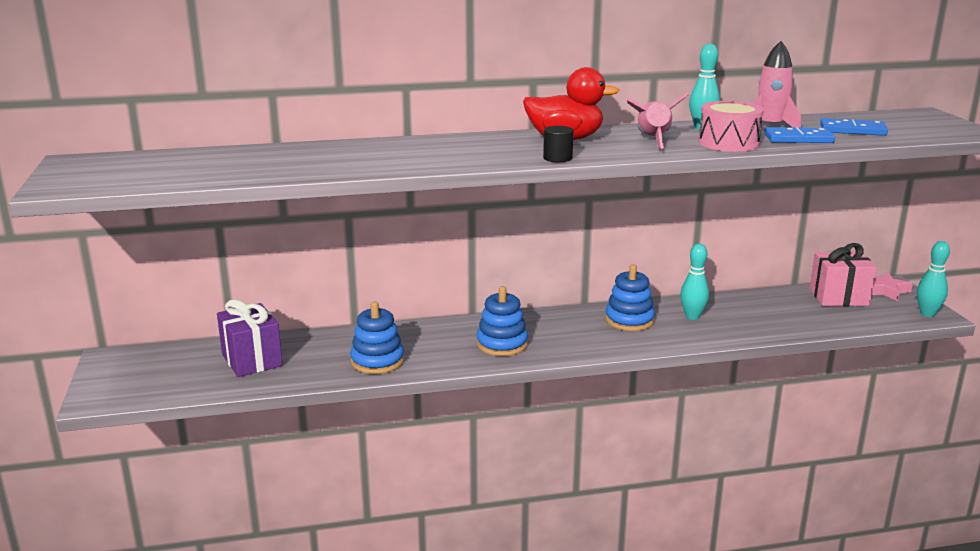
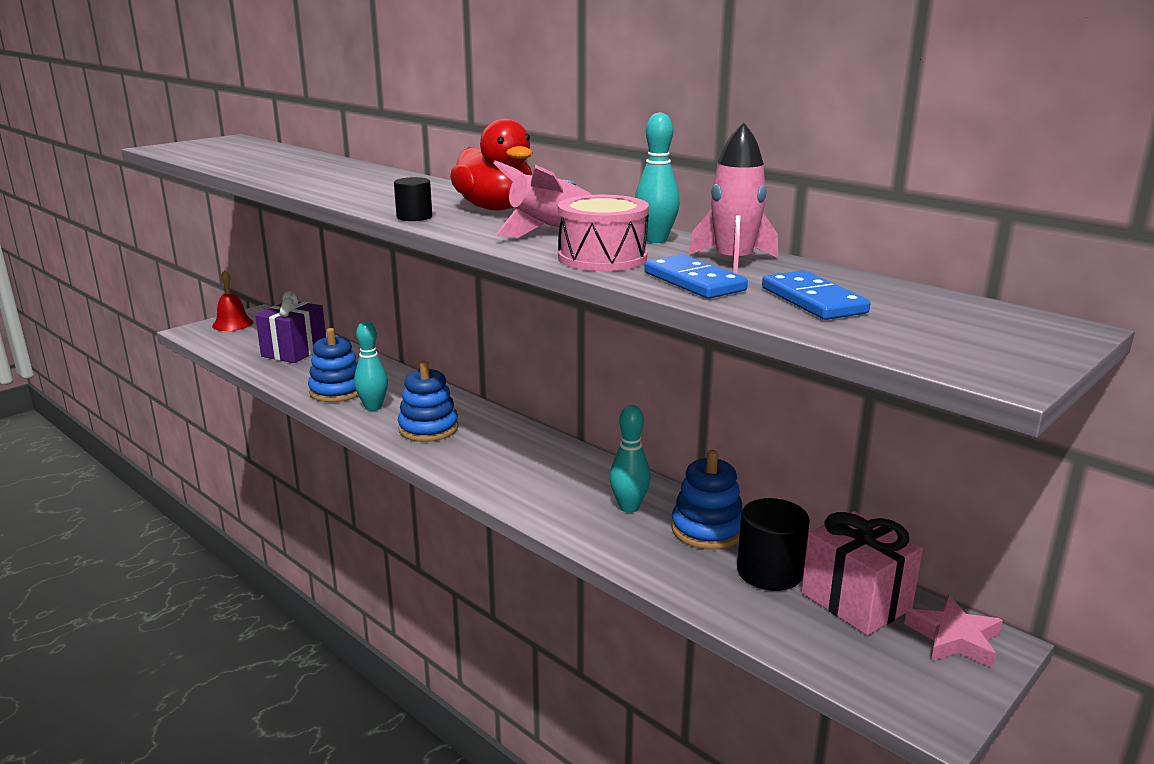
camera: 55 degrees right, 0 degrees up
(116, 375) = (232, 324): none -> red bell
(629, 320) = (567, 473): blue stacking toy -> blue stacking toy (707, 530)
(796, 306) = (769, 572): none -> black cylinder
(927, 313) = (924, 703): turquoise bowling pin -> turquoise bowling pin (373, 407)

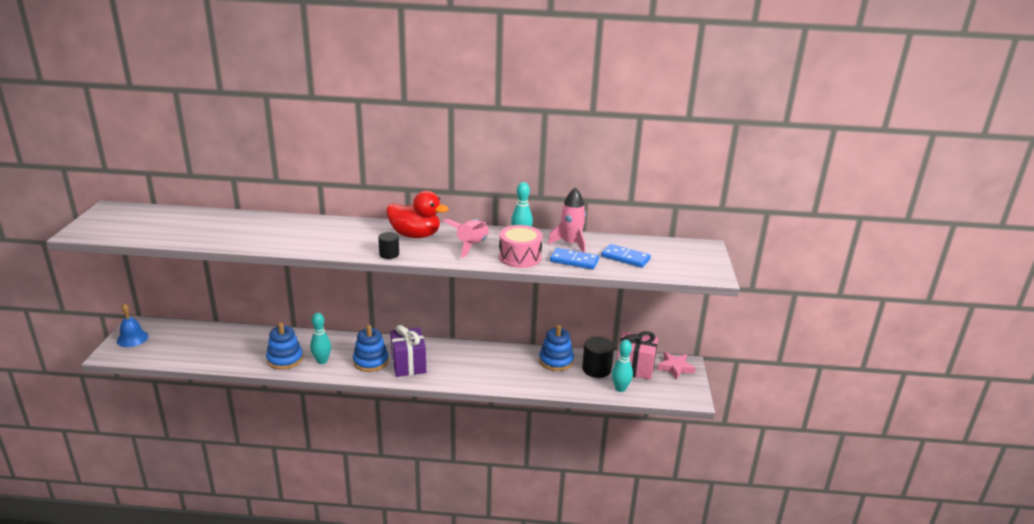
camera: 40 degrees left, 5 degrees up
(232, 324) = (132, 338): red bell -> blue bell
(294, 351) = (213, 343): purple gift -> purple gift (408, 364)
(629, 507) = (515, 364): turquoise bowling pin -> turquoise bowling pin (620, 388)

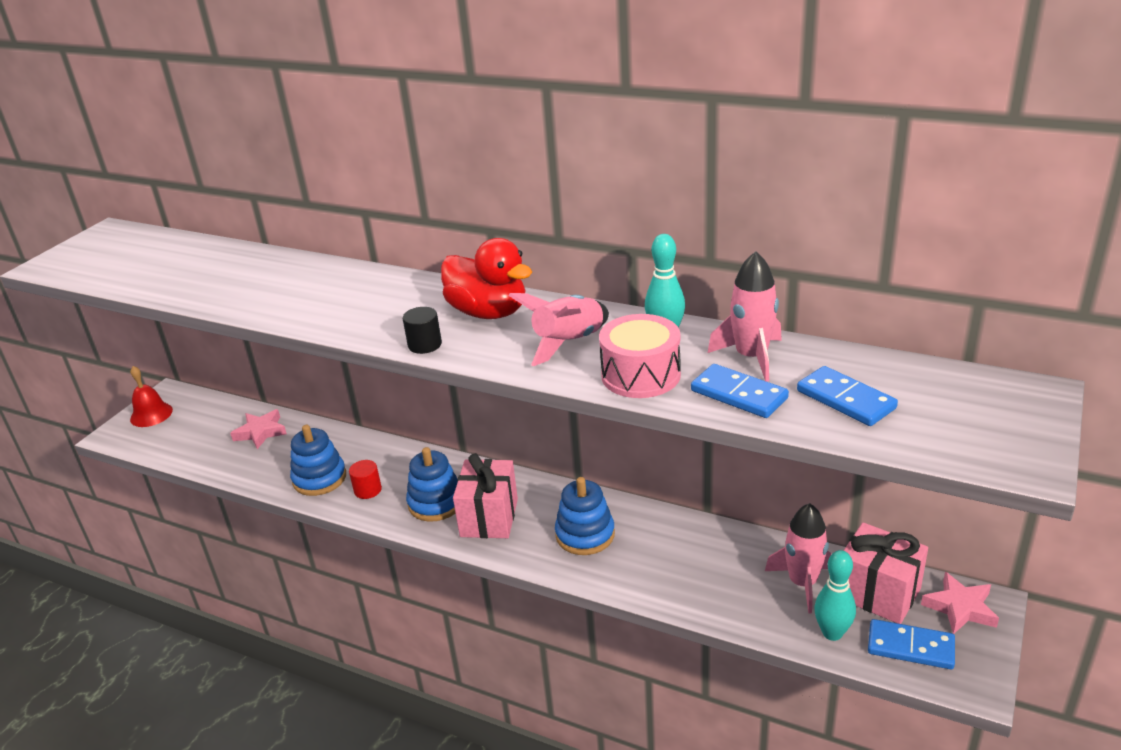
camera: 25 degrees right, 5 degrees up
(132, 338) = (151, 414): blue bell -> red bell
(225, 339) = (261, 432): none -> pink star
(322, 361) = (368, 490): turquoise bowling pin -> red cylinder
(408, 364) = (489, 518): purple gift -> pink gift
(556, 361) = (734, 553): blue stacking toy -> blue stacking toy (585, 534)
(596, 369) = (802, 583): black cylinder -> pink rocket
(659, 388) = (910, 647): none -> blue domino

